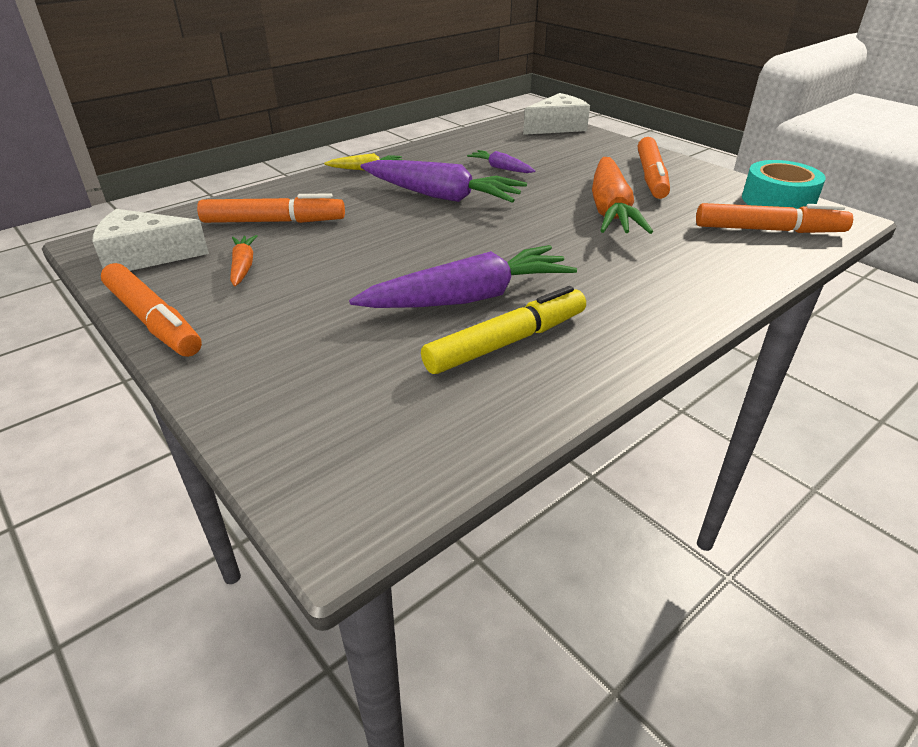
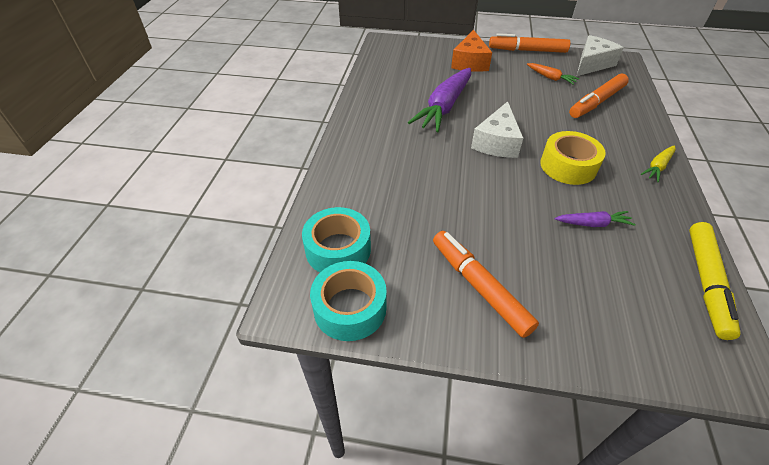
camera: 140 degrees right, 10 degrees up
(287, 349) = (470, 62): none -> orange cheese
(442, 196) = (568, 166): purple carrot -> yellow tape
(507, 342) = (404, 96): yellow marker -> yellow marker (706, 283)
(557, 127) = (684, 357): white cheese -> white cheese (496, 142)
(610, 210) = (459, 212): orange carrot -> none
(768, 230) = (338, 249): orange marker -> turquoise tape

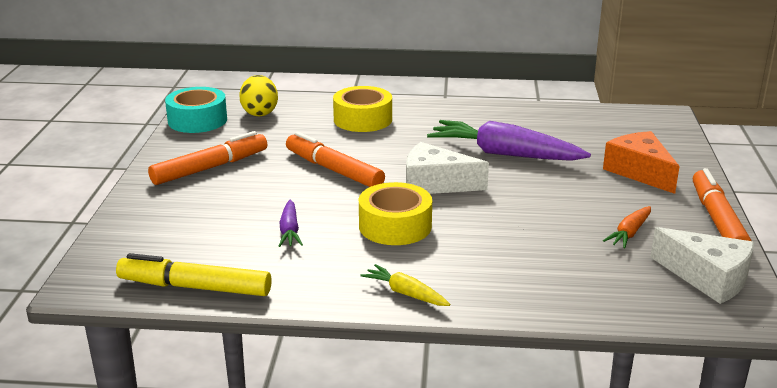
camera: 85 degrees right, 20 degrees down
(338, 249) = (259, 113): turquoise tape -> yellow egg
(369, 174) = (362, 119): none -> yellow tape
(470, 62) = (640, 172): orange cheese -> orange cheese turned 60 degrees clockwise
(596, 102) = (569, 266): orange marker -> orange marker (333, 170)

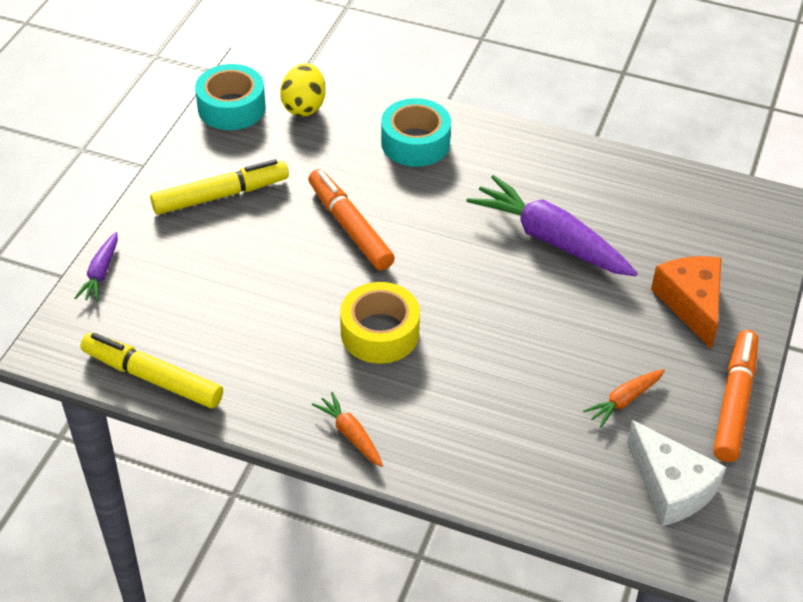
camera: 15 degrees right, 20 degrees up
(210, 168) = (221, 195): orange marker -> yellow marker
(289, 231) = (270, 316): purple carrot -> purple carrot (100, 273)
(362, 119) = (415, 143): yellow tape -> turquoise tape
(405, 293) = (350, 434): yellow carrot -> orange carrot
(435, 184) = (450, 274): white cheese -> none

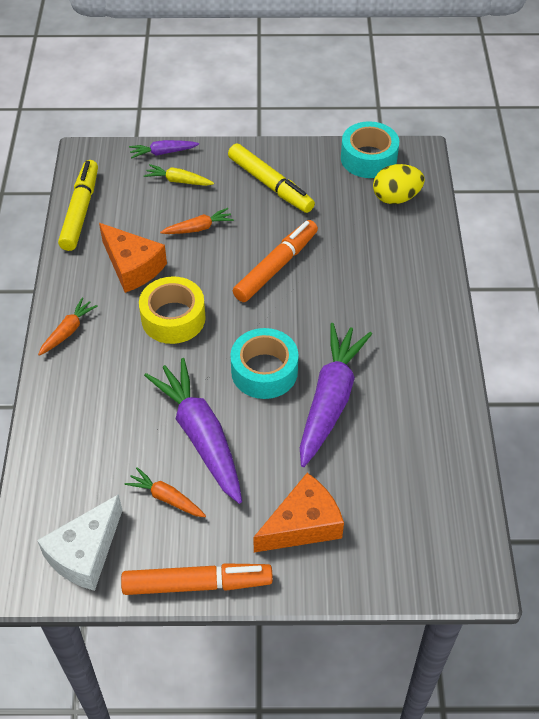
camera: 70 degrees right, 5 degrees up
(161, 272) = (178, 181): none -> yellow carrot
(252, 274) = (198, 228): none -> orange carrot
(279, 350) = (132, 267): none -> orange cheese
(415, 143) = (396, 277): turquoise tape -> turquoise tape (264, 371)
(554, 352) = (200, 435): none -> purple carrot

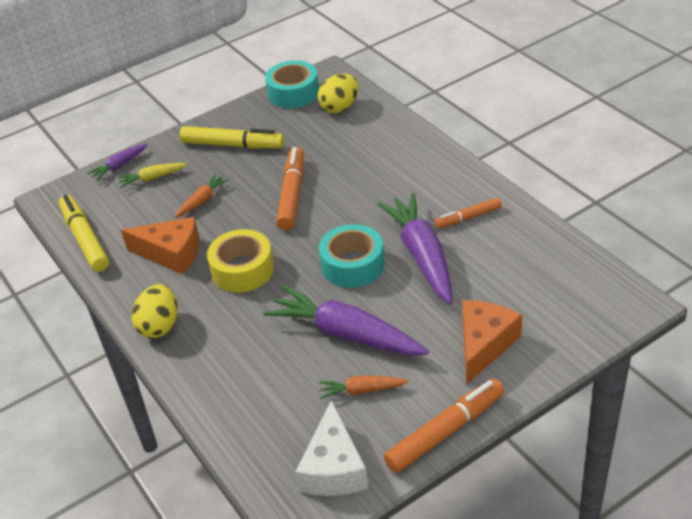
camera: 30 degrees left, 10 degrees down
(68, 331) = (159, 326): orange carrot -> yellow egg
(406, 387) = (468, 217): none -> orange marker

